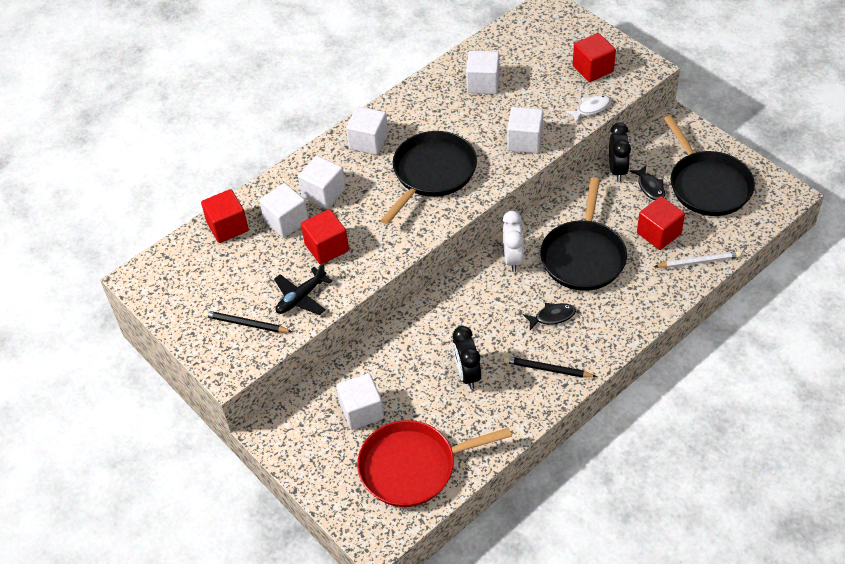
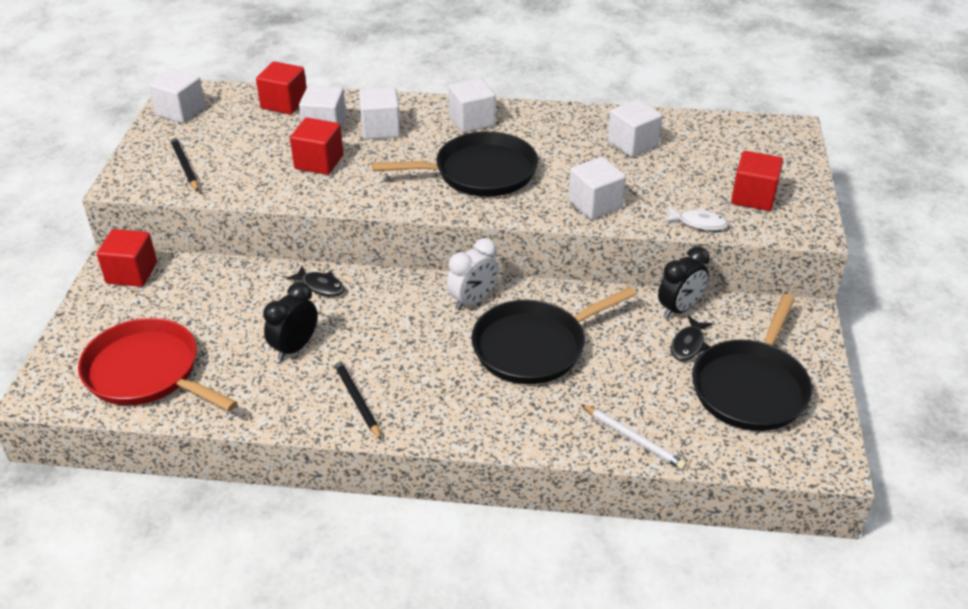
camera: 45 degrees right, 10 degrees down
(301, 297) = (245, 178): black plane -> none
(361, 411) = (186, 305): white cube -> white cube (180, 111)
(552, 316) = (429, 367): black fish -> black fish (321, 286)
(658, 233) = (633, 385): red cube -> red cube (132, 273)

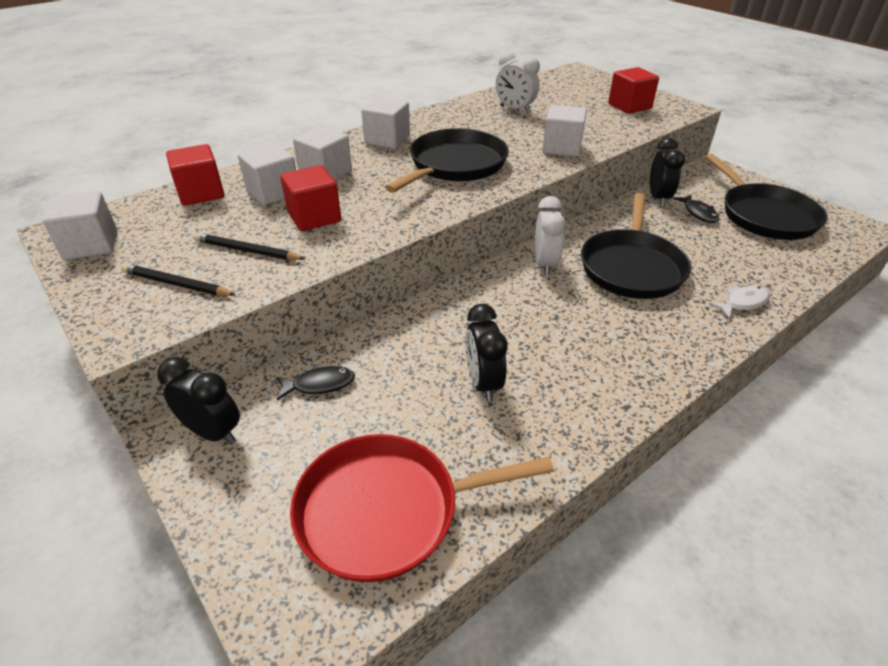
camera: 45 degrees left, 0 degrees up
(132, 273) = (213, 432): red cube -> black clock
(321, 286) = (421, 324): black fish -> black fish (320, 384)
(357, 400) = (598, 385): black pencil -> black pencil (247, 251)
(632, 144) = (515, 109): white cube -> white clock
(633, 439) = (779, 281): white pencil -> none
(698, 223) = (633, 130): white fish -> white fish (742, 303)

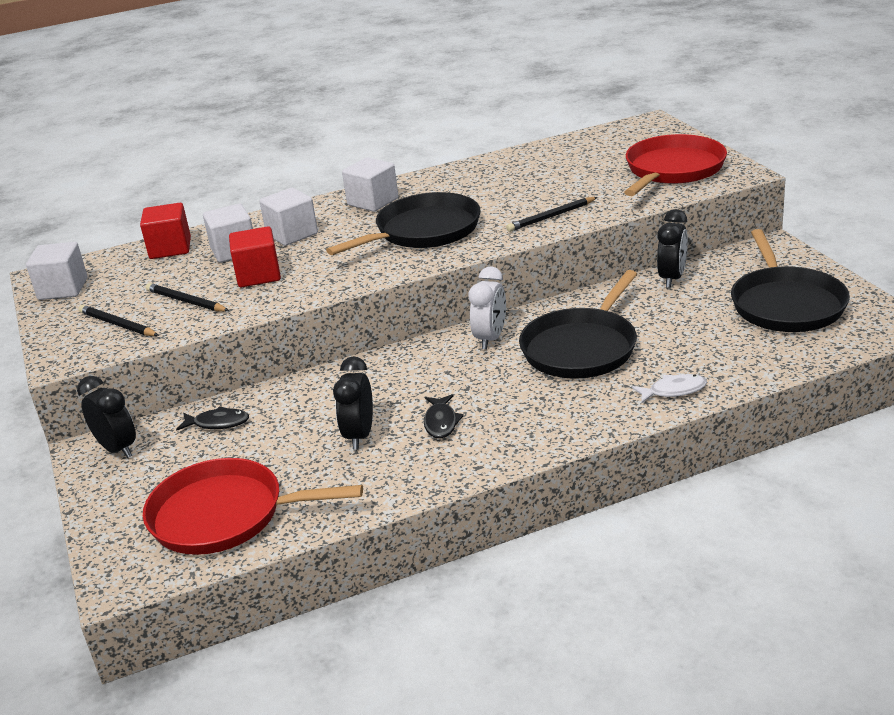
camera: 20 degrees right, 10 degrees down
(515, 109) = (534, 171): white clock -> none
(562, 148) = (551, 217): white cube -> black pencil
(629, 106) = (673, 170): red cube -> red pan
(699, 213) = (706, 297): black fish -> black fish (441, 422)

